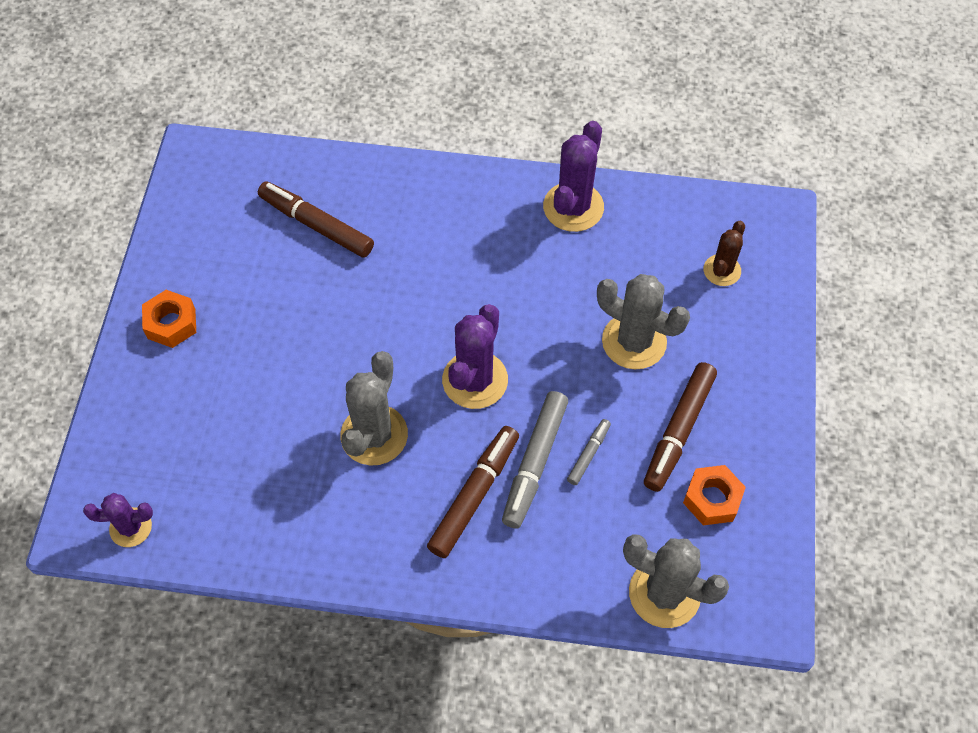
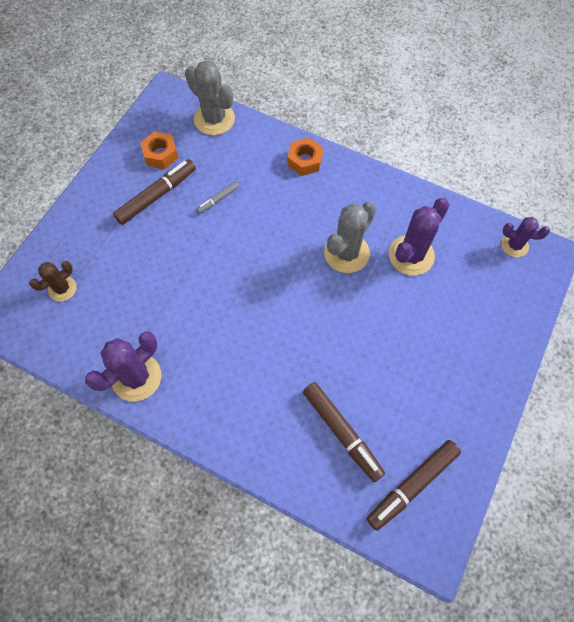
camera: 160 degrees left, 5 degrees up
(171, 324) = (472, 381): orange nut -> orange nut (305, 161)
(474, 495) = (297, 198): brown marker -> brown marker (412, 485)
(475, 380) = (268, 267): purple cactus -> purple cactus (411, 255)
(535, 463) = (253, 205): grey marker -> none
(634, 341) = (151, 259): grey cactus -> none

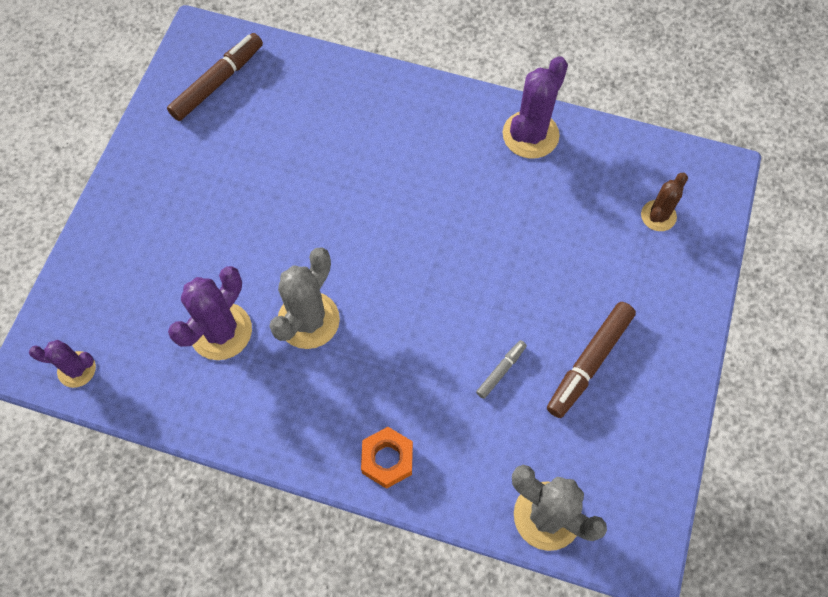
camera: 170 degrees right, 0 degrees up
(161, 154) = (608, 433): orange nut -> none
(342, 432) = (294, 117): brown marker -> none

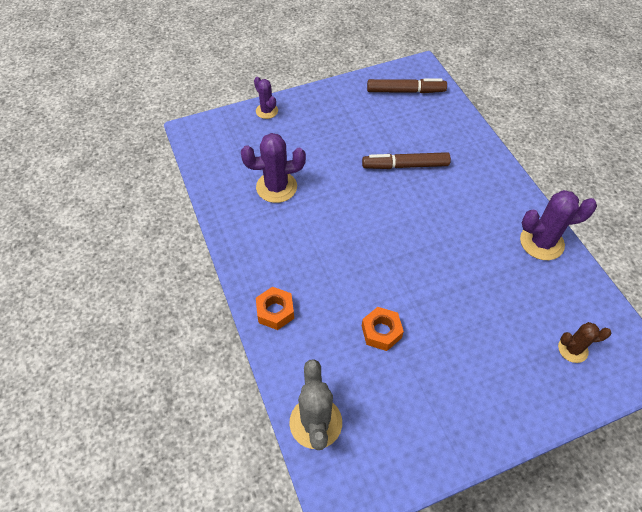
camera: 50 degrees right, 10 degrees down
(76, 369) = (204, 147): purple cactus -> purple cactus (267, 111)
(308, 320) = (319, 219): grey cactus -> none
(501, 371) = (381, 332): grey marker -> orange nut
(589, 362) = (434, 377): brown marker -> brown marker (405, 166)

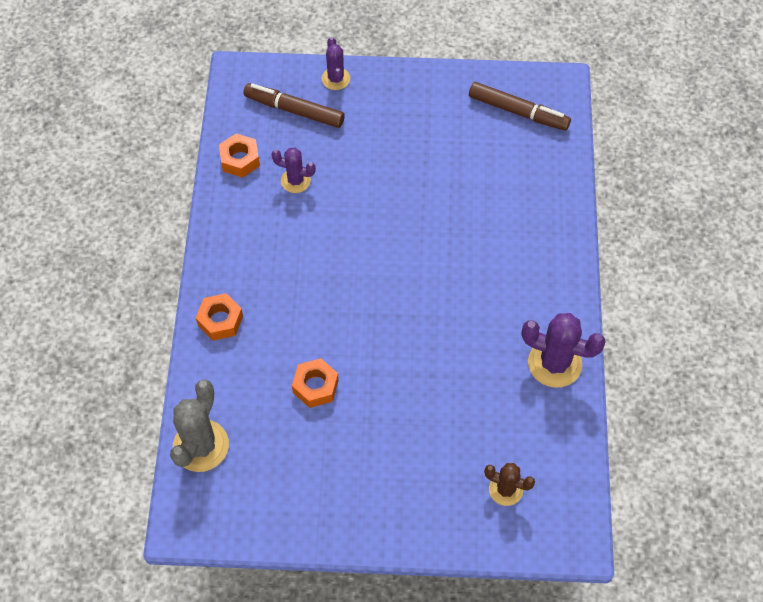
camera: 25 degrees right, 5 degrees up
(225, 187) = (240, 160): none -> orange nut
(276, 187) = (295, 180): purple cactus -> purple cactus, size x0.60
(405, 166) = (456, 210): brown marker -> brown marker (294, 110)

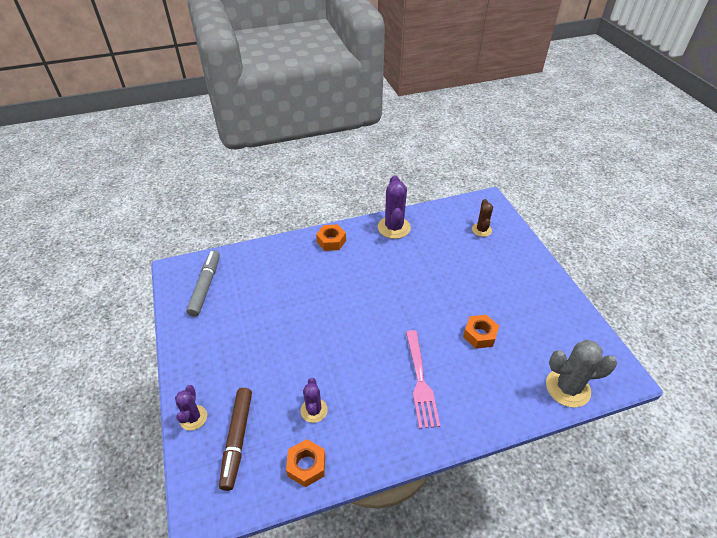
camera: 110 degrees left, 15 degrees down
(220, 320) = (467, 416): orange nut -> orange nut (331, 241)
(283, 292) = (420, 380): none -> pink fork
(335, 79) = (193, 418): purple cactus -> purple cactus turned 60 degrees counterclockwise
(518, 112) = (205, 286): brown marker -> grey marker

